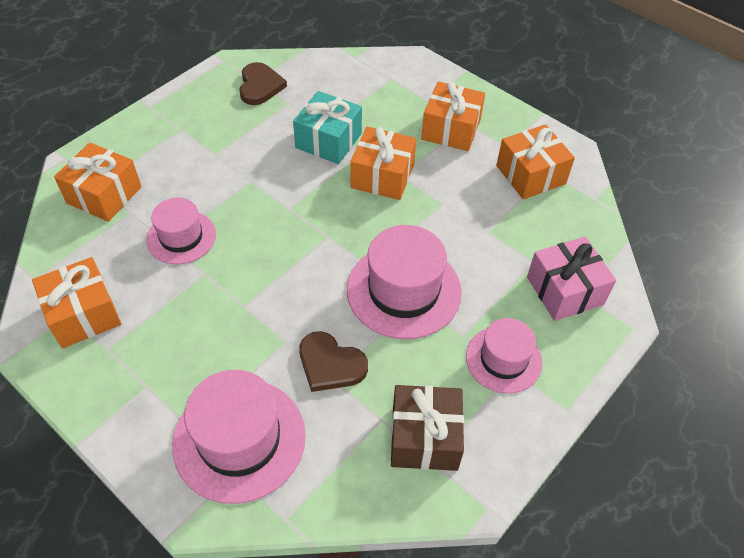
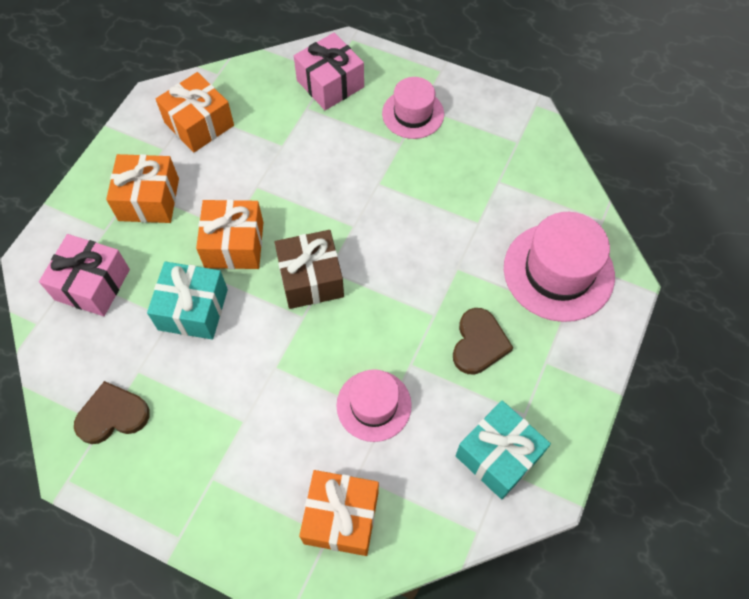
camera: 105 degrees left, 10 degrees up
(83, 314) = (498, 455): orange gift -> turquoise gift
(330, 364) = (465, 228): brown heart -> brown heart (479, 343)
(377, 88) = (92, 284): none -> pink gift
(404, 290) = (370, 194): pink hat -> none
(424, 438) = (501, 150): brown gift -> brown gift (311, 279)

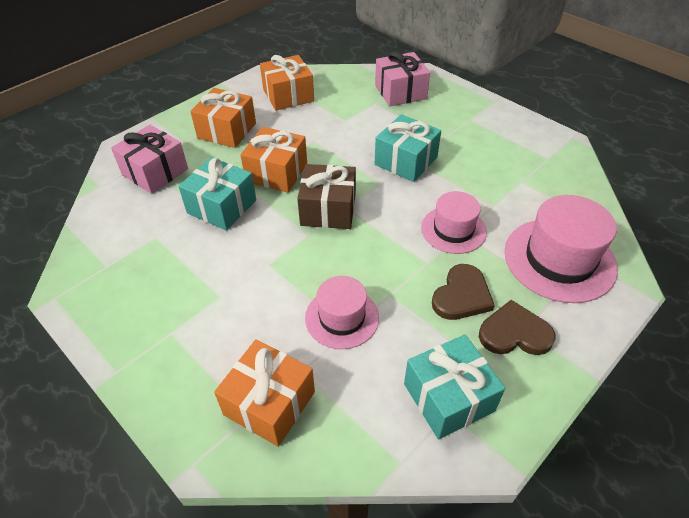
camera: 20 degrees right, 15 degrees down
(112, 415) = (117, 261): brown heart -> brown heart (514, 333)
(370, 187) = (406, 161): none -> turquoise gift
(413, 114) = (461, 122): pink hat -> pink hat (453, 230)

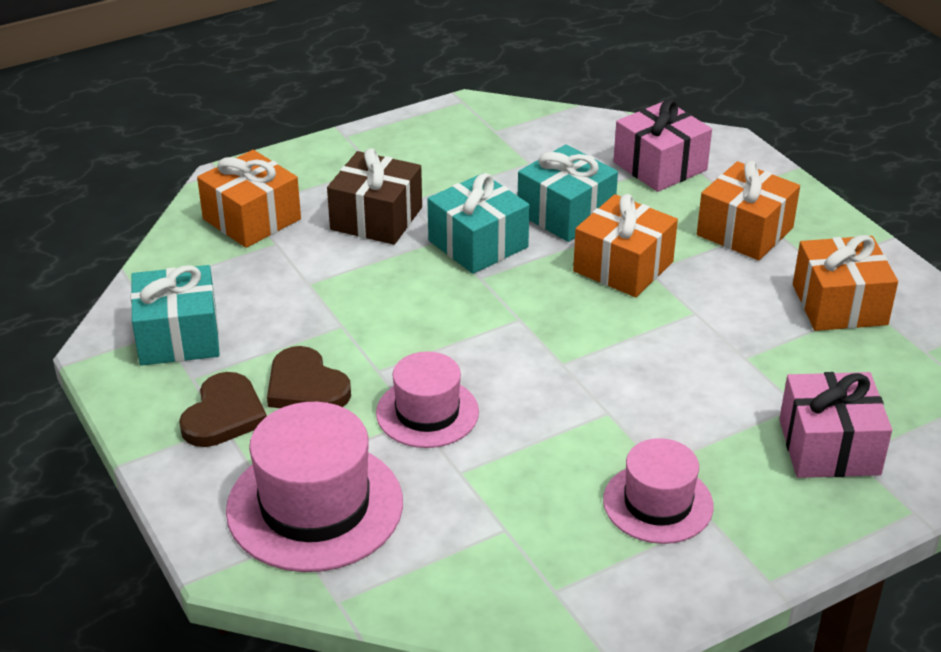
camera: 105 degrees right, 10 degrees down
(328, 209) = (522, 301): brown gift -> brown gift (376, 218)
(342, 317) = (329, 281): pink hat -> pink hat (658, 503)
(406, 161) = (608, 402): turquoise gift -> turquoise gift (478, 244)

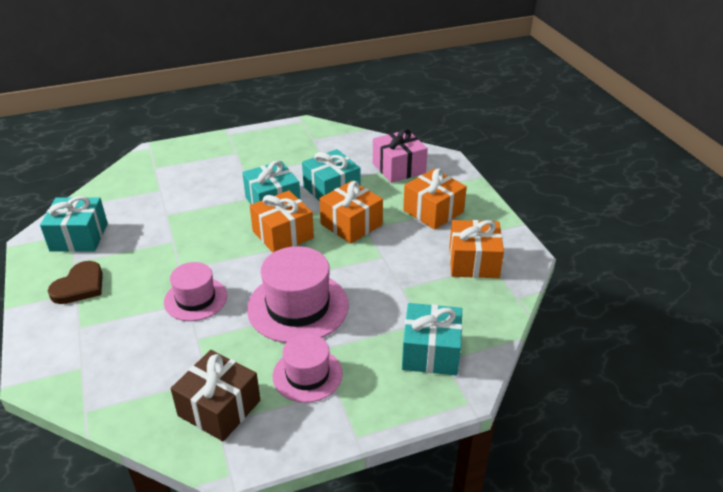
camera: 10 degrees right, 0 degrees up
(251, 219) = (153, 175): orange gift -> orange gift (283, 234)
(306, 386) = (134, 274): brown heart -> none
(315, 506) = (102, 348): pink hat -> pink hat (298, 306)
(376, 218) = (222, 182): brown gift -> brown gift (219, 408)
(829, 447) = (430, 352): pink gift -> turquoise gift

